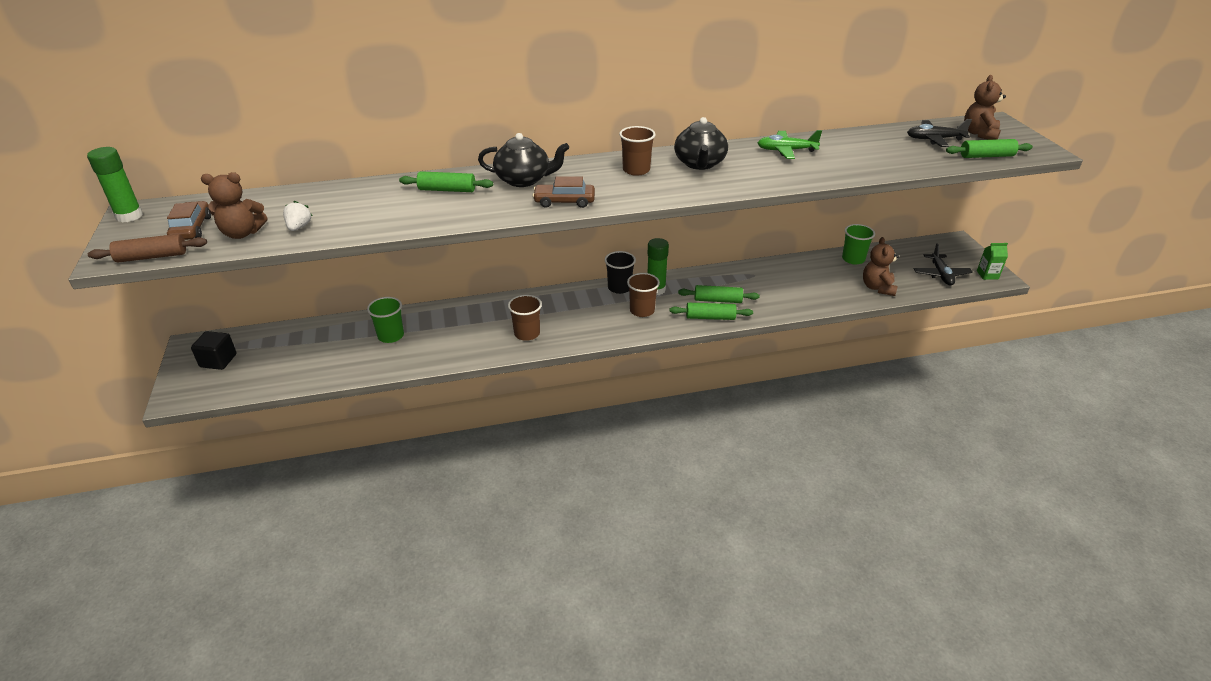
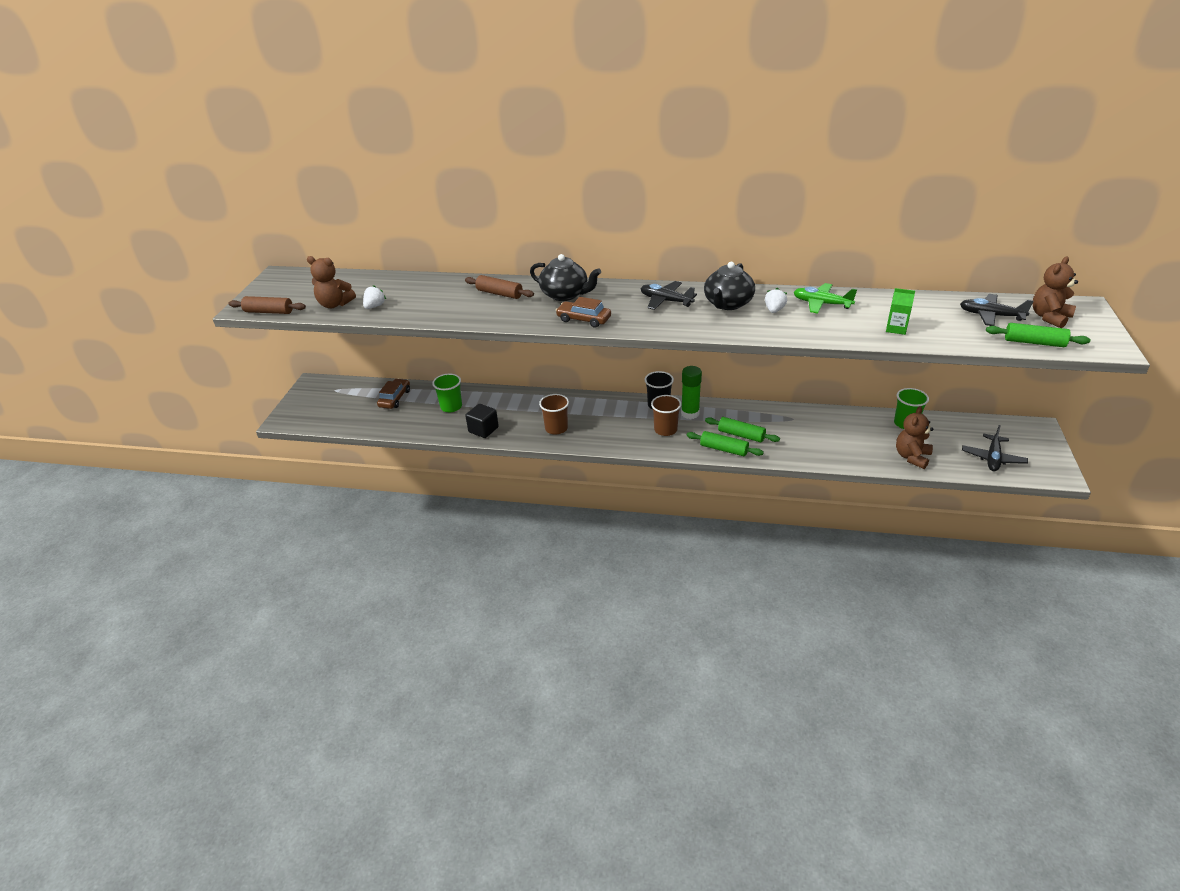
camera: 25 degrees right, 0 degrees up
(129, 216) = (273, 278): green glue stick -> none
(192, 228) = (305, 294): brown car -> brown car (395, 398)
(218, 361) = (323, 399): black cube -> black cube (483, 430)
(447, 190) = (499, 293): green rolling pin -> brown rolling pin
(636, 170) = (666, 301): brown cup -> black plane
(748, 163) = (774, 310): none -> white strawberry
(987, 275) = (1047, 469): green carton -> green carton (896, 329)

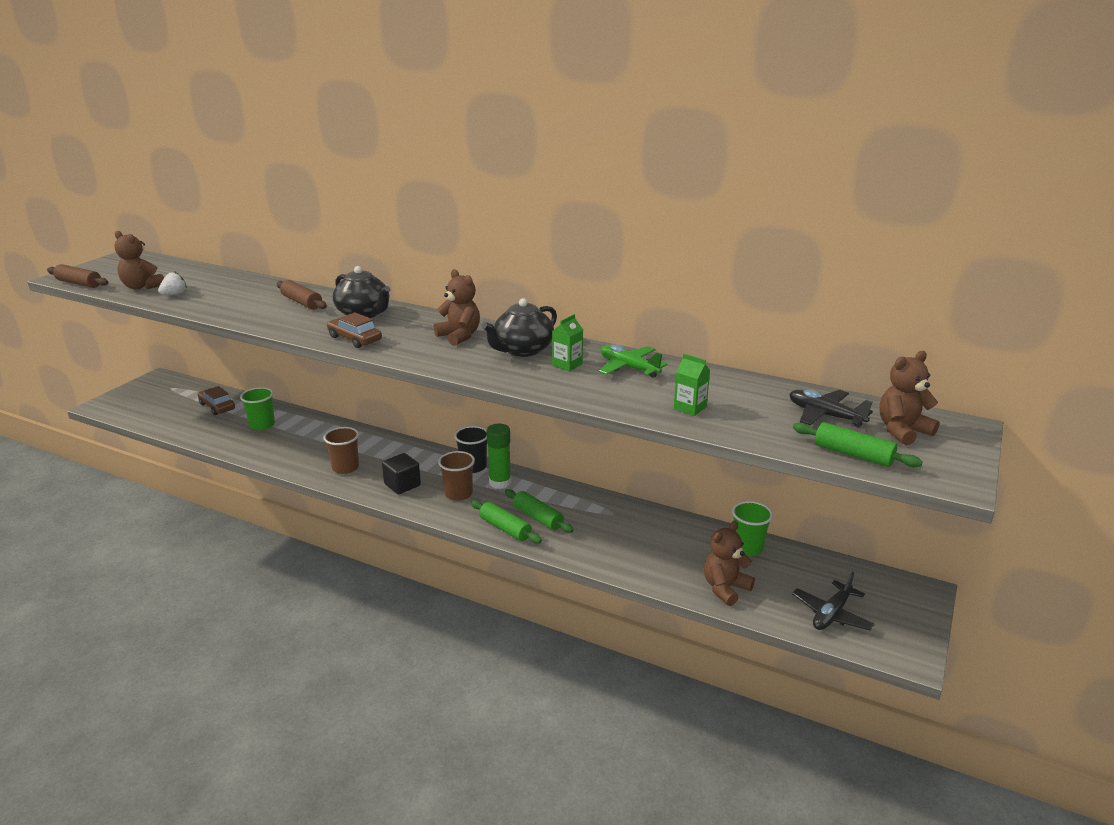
camera: 15 degrees right, 10 degrees down
(395, 398) = (217, 406): brown car -> brown car turned 75 degrees counterclockwise
(483, 430) = (272, 453): black cube -> black cube (402, 485)
(666, 301) = (459, 336): black plane -> brown teddy bear
(774, 310) = (567, 365): white strawberry -> green carton

